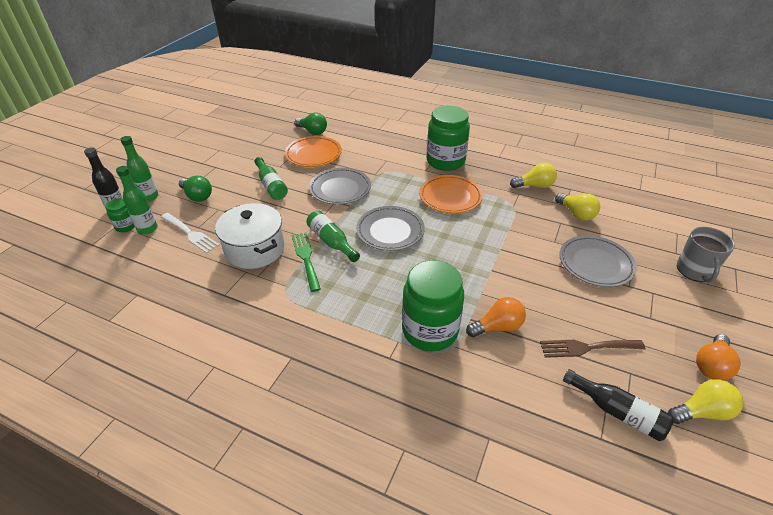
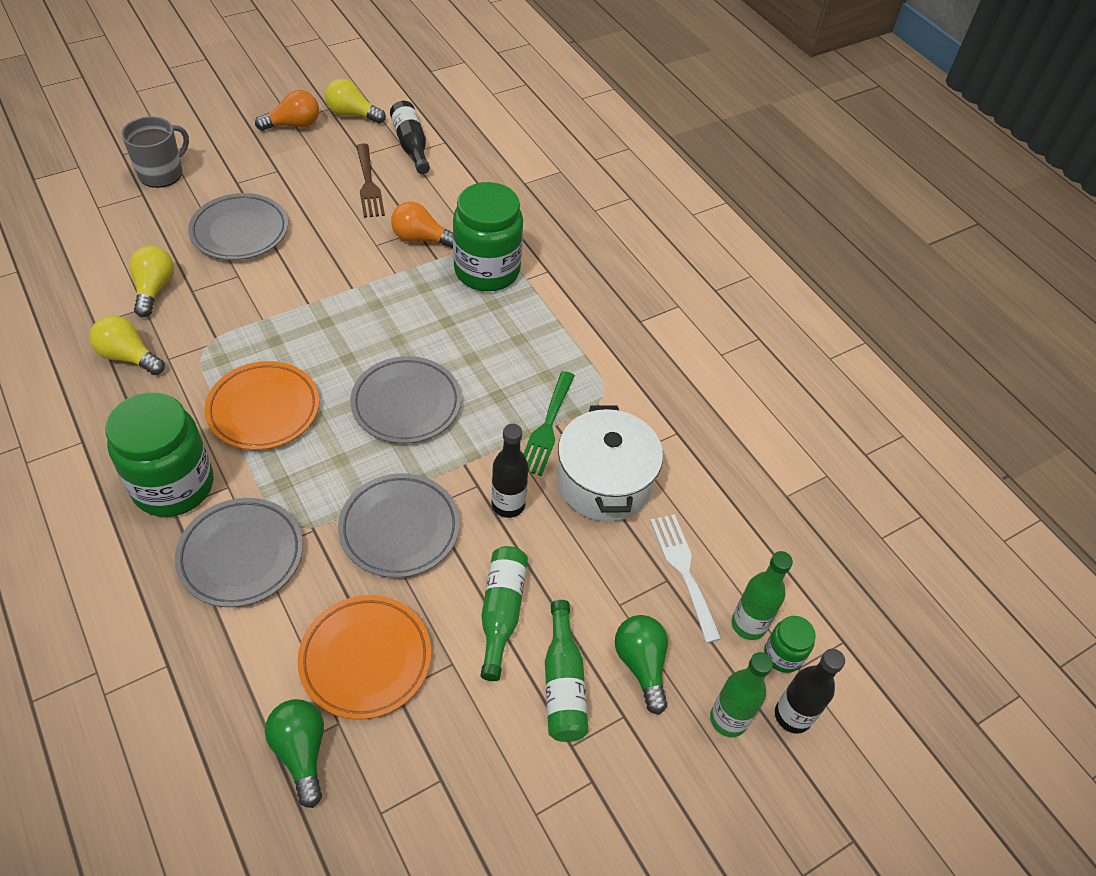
camera: 150 degrees left, 10 degrees up
(298, 218) = (508, 505): none -> black bottle
(331, 242) = (495, 433): green bottle -> green bottle (563, 683)
(392, 157) = (241, 555): none -> grey plate
(586, 347) = (368, 184): brown fork -> brown fork turned 45 degrees clockwise

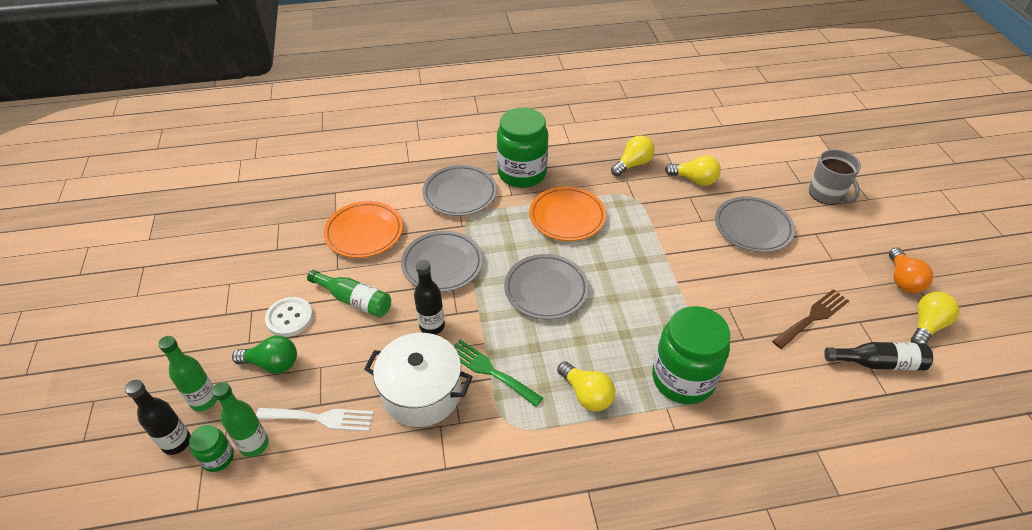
camera: 115 degrees right, 5 degrees down
(301, 752) = (330, 200): green light bulb -> none
(368, 184) = (813, 317): brown fork -> brown fork turned 135 degrees clockwise
(421, 238) = (733, 339): orange light bulb -> none
(539, 339) = (586, 394): none -> yellow light bulb
(563, 683) = (289, 318): green bottle -> white button

